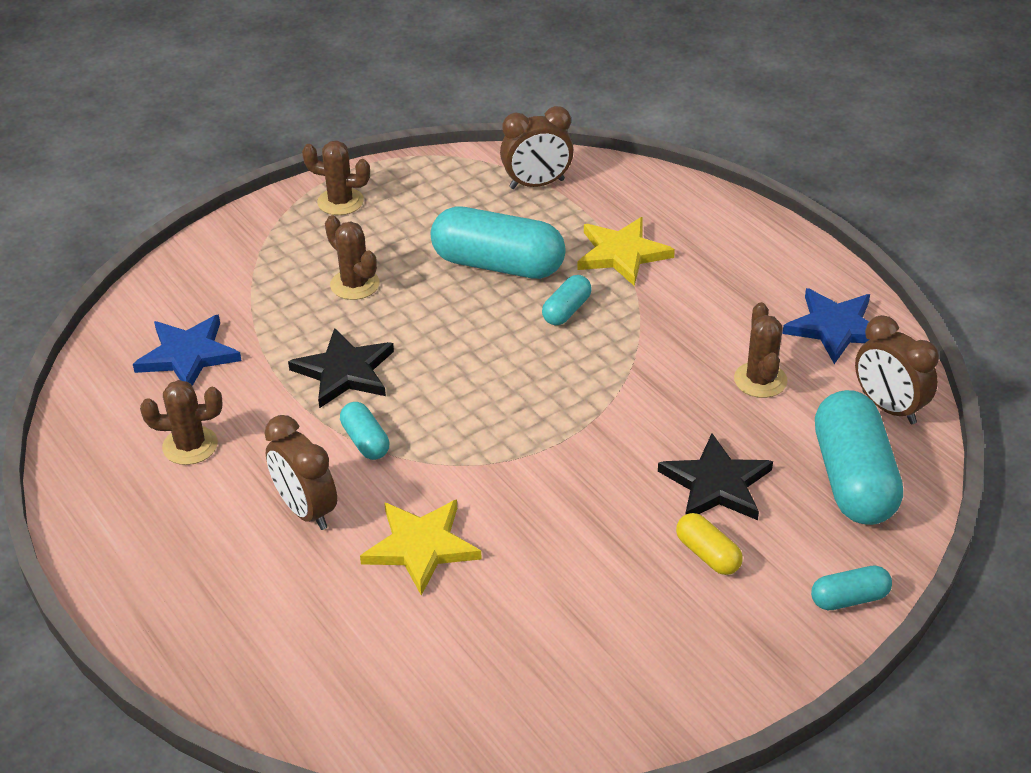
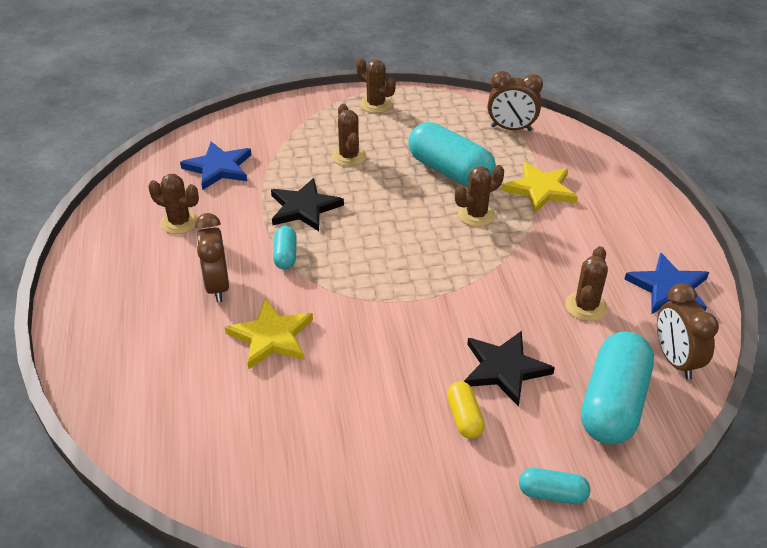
camera: 25 degrees right, 0 degrees up
(566, 310) = (476, 215): turquoise capsule -> brown cactus

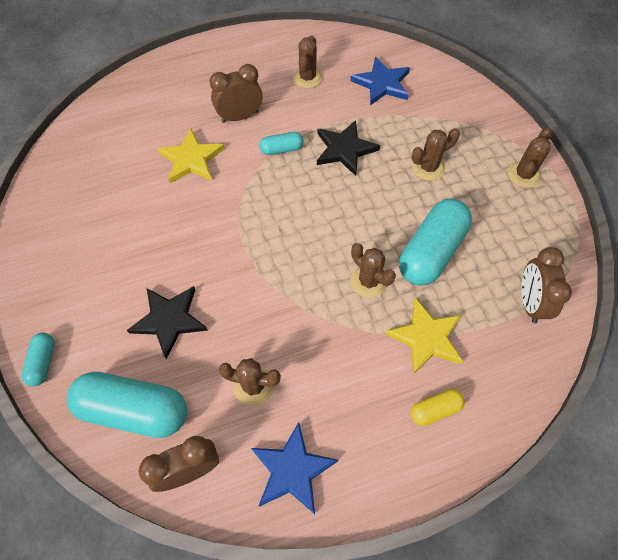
camera: 80 degrees right, 20 degrees up
(464, 417) = (117, 295): yellow capsule -> yellow capsule (434, 410)

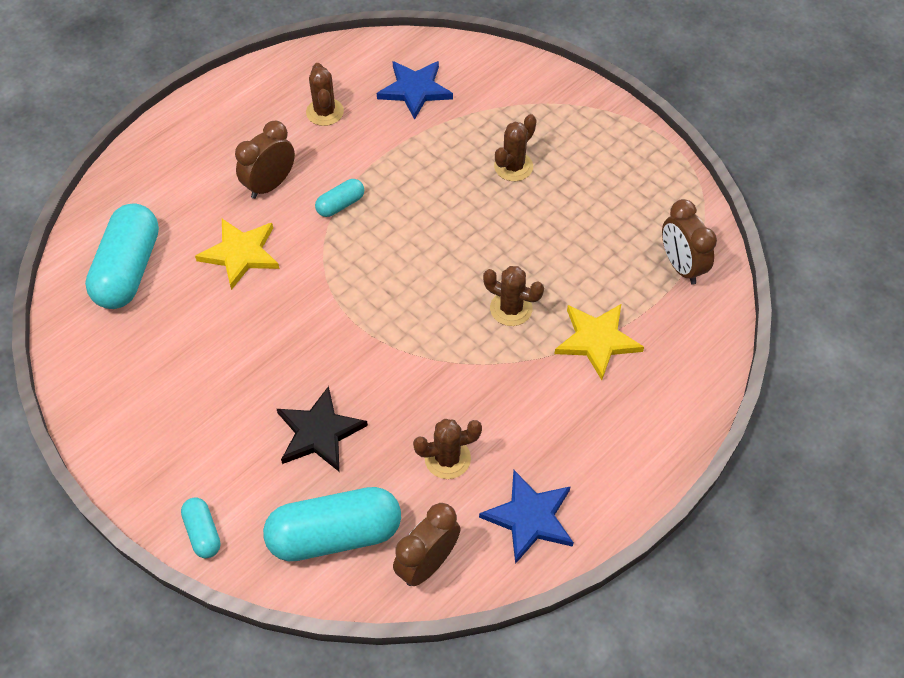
camera: 25 degrees left, 5 degrees down
(345, 149) = (412, 179): black star -> none
(431, 252) = (560, 254): turquoise capsule -> turquoise capsule (128, 270)
(434, 410) = (638, 404): yellow capsule -> none
(523, 175) = (616, 138): brown cactus -> none

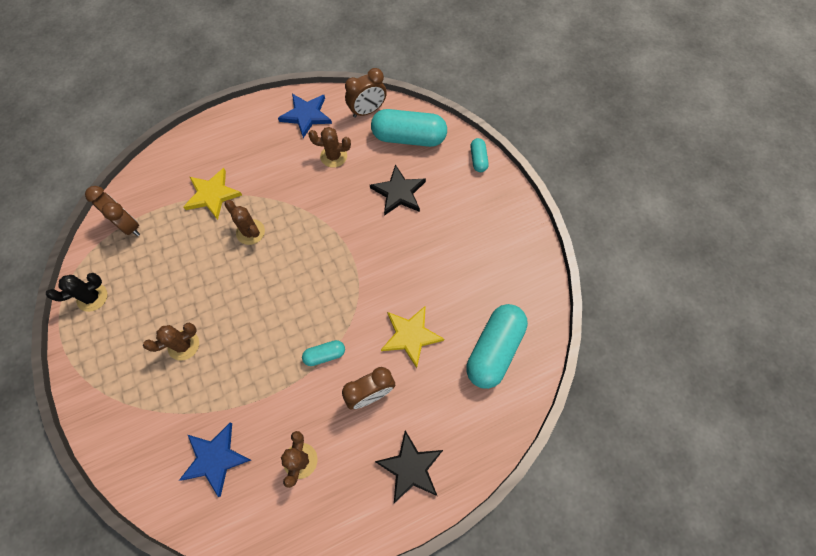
camera: 160 degrees left, 10 degrees up
(203, 138) = (410, 468): none -> black star
(657, 178) = (92, 297): none -> black cactus
(680, 266) = (129, 225): brown clock -> brown clock turned 45 degrees counterclockwise

